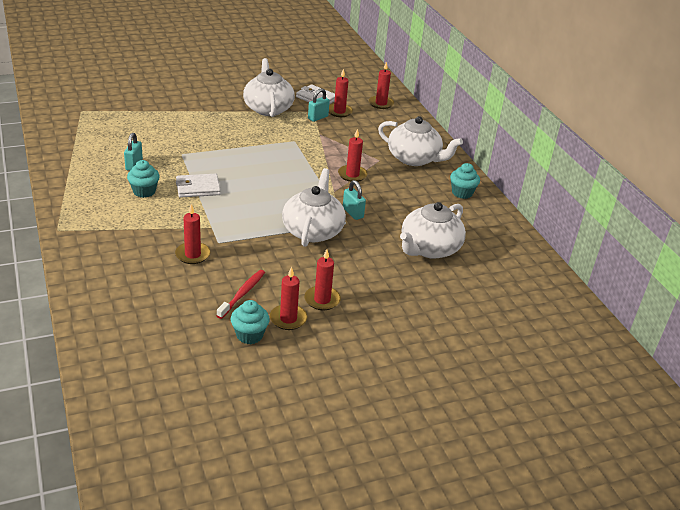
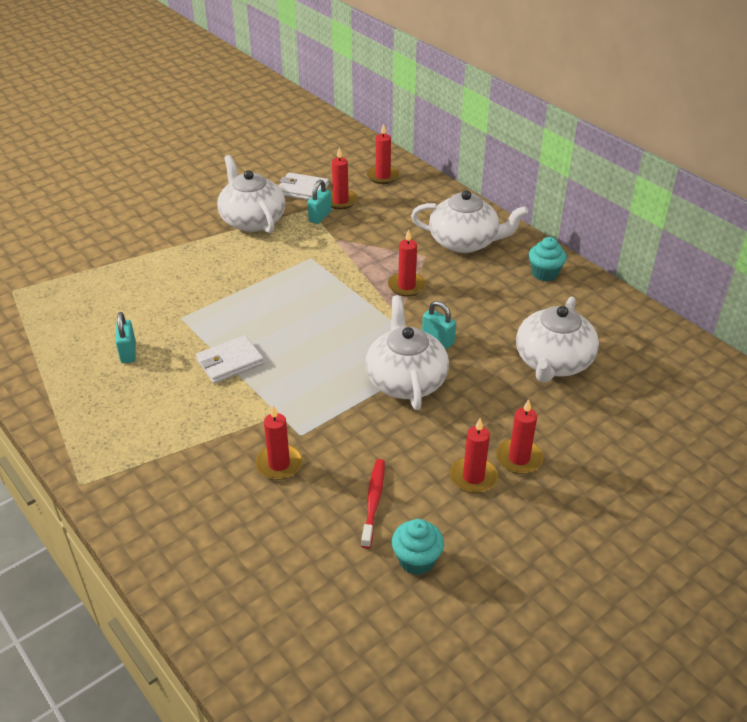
camera: 15 degrees left, 5 degrees up
(144, 191) = (164, 388): turquoise cupcake -> none
(288, 319) = (449, 519): red candle -> red candle (519, 458)

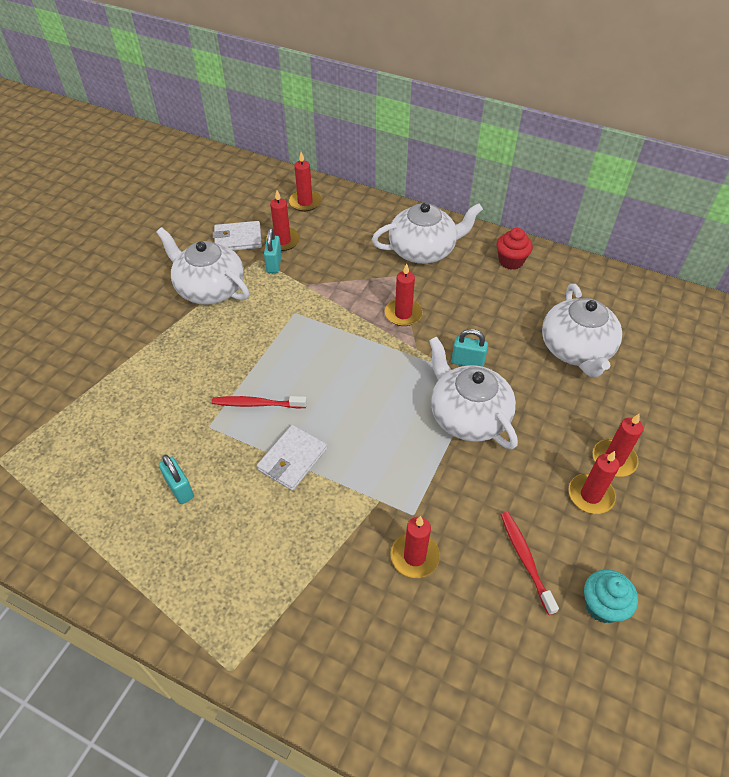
camera: 25 degrees left, 10 degrees up
(230, 314) = (257, 404): none -> red toothbrush
(544, 273) = (511, 261): turquoise cupcake -> red cupcake

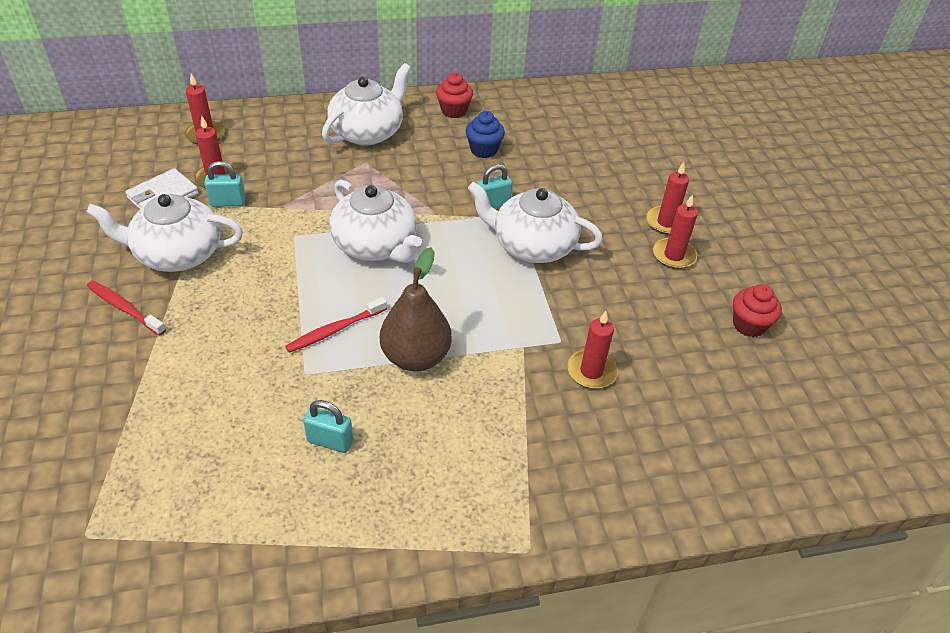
camera: 40 degrees left, 5 degrees down
(274, 264) = (228, 202): turquoise padlock -> turquoise padlock turned 60 degrees counterclockwise
(292, 459) = (416, 357): white wallet -> brown pear
(403, 314) = (400, 192): red candle -> none
(504, 308) = (484, 150): none -> blue cupcake
(525, 560) = (672, 325): red toothbrush -> red toothbrush (124, 308)
(576, 349) = (568, 157): white teapot -> white teapot (376, 245)
(602, 606) = (749, 325): turquoise cupcake -> red cupcake

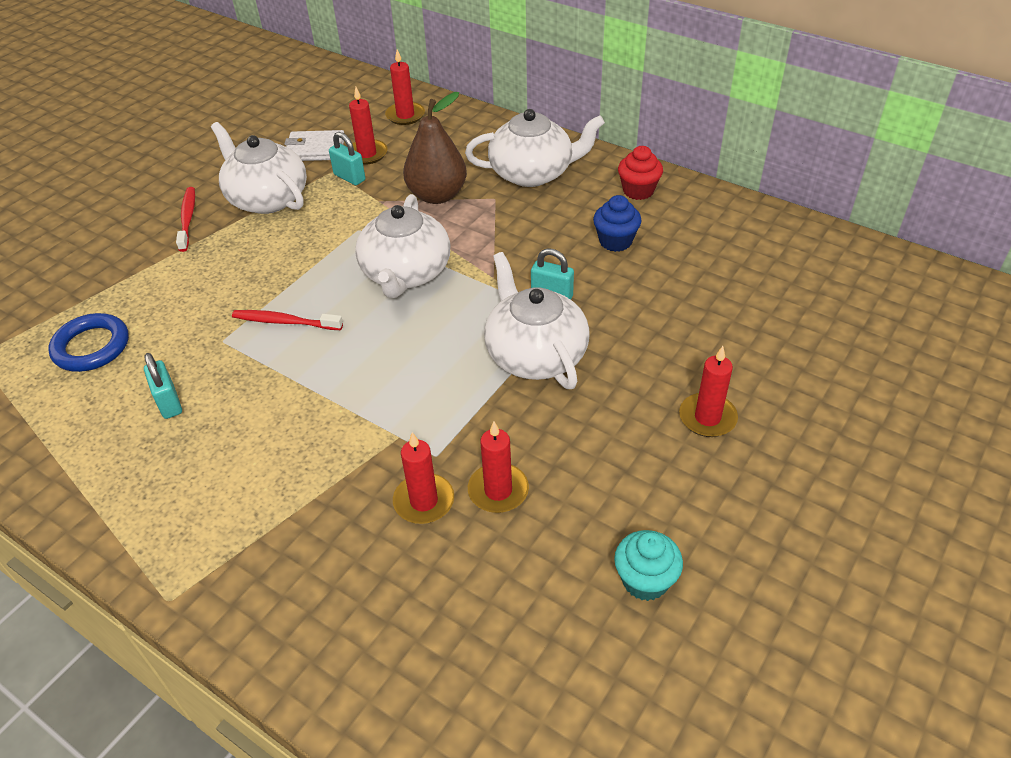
camera: 50 degrees right, 0 degrees up
(194, 452) = (91, 347): none -> blue ring
(416, 357) = (309, 383): brown pear -> brown pear (437, 195)
(673, 255) = (665, 455): red candle -> red candle (498, 490)
(749, 325) = (645, 580): red cupcake -> turquoise cupcake

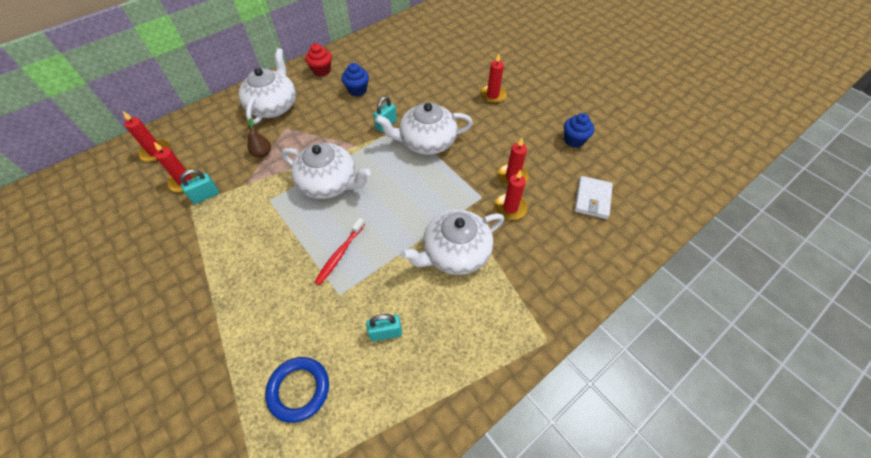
camera: 75 degrees left, 10 degrees up
(188, 219) = (177, 309): red toothbrush -> none
(267, 198) = (192, 250): white teapot -> white teapot (455, 253)
(315, 149) = (152, 211): white wallet -> white wallet (592, 199)
(437, 195) = (262, 153): brown pear -> brown pear, size x0.51
(645, 580) = (574, 140): turquoise cupcake -> blue cupcake

